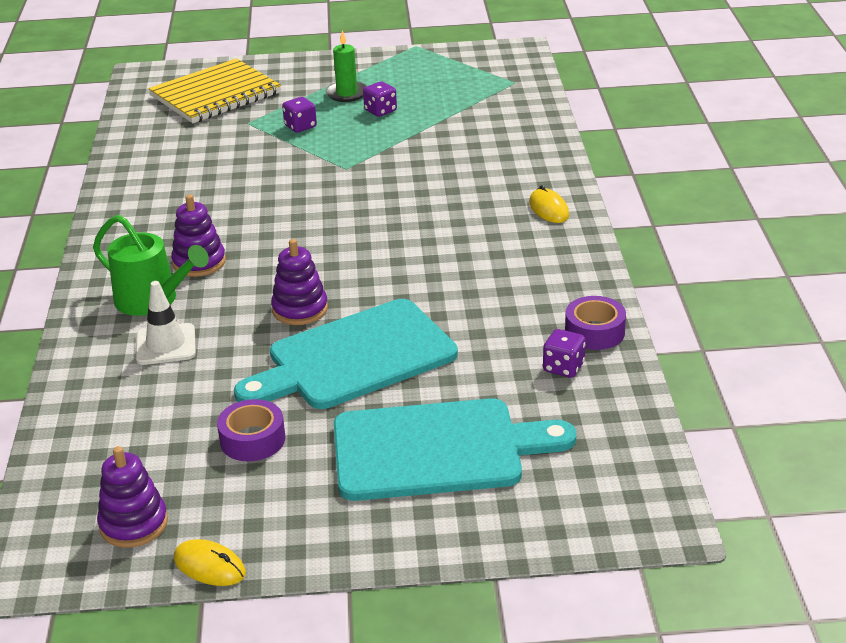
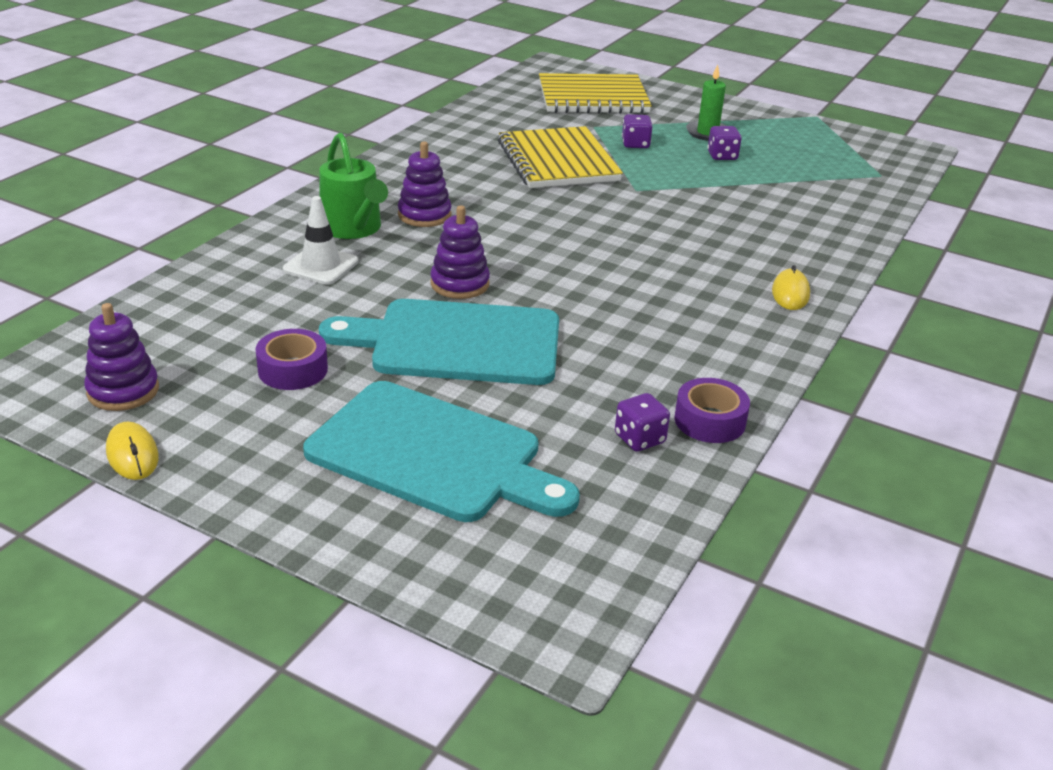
camera: 30 degrees right, 0 degrees up
(254, 167) = (558, 161): none -> yellow notebook

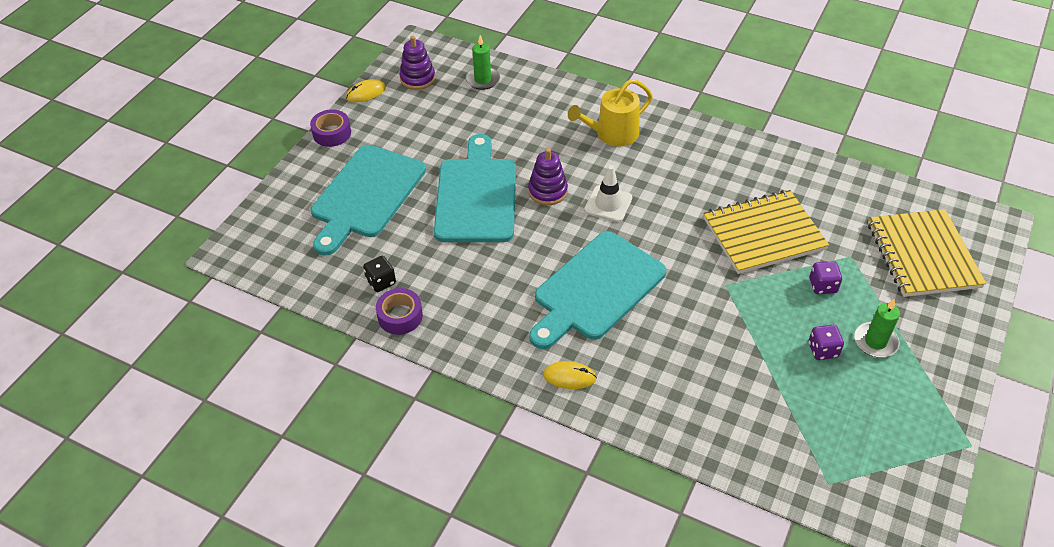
camera: 90 degrees right, 15 degrees up
(168, 323) = (482, 80): none -> green candle
(293, 370) = (441, 133): purple tape -> purple tape (332, 133)
(321, 266) = (558, 127): white traffic cone -> white traffic cone (608, 204)
(353, 228) = (612, 134): green watering can -> yellow watering can
(424, 215) = (642, 165): purple stacking toy -> none
(639, 439) = (381, 282): purple dice -> black dice
(646, 264) = (596, 289): none -> turquoise cutting board

